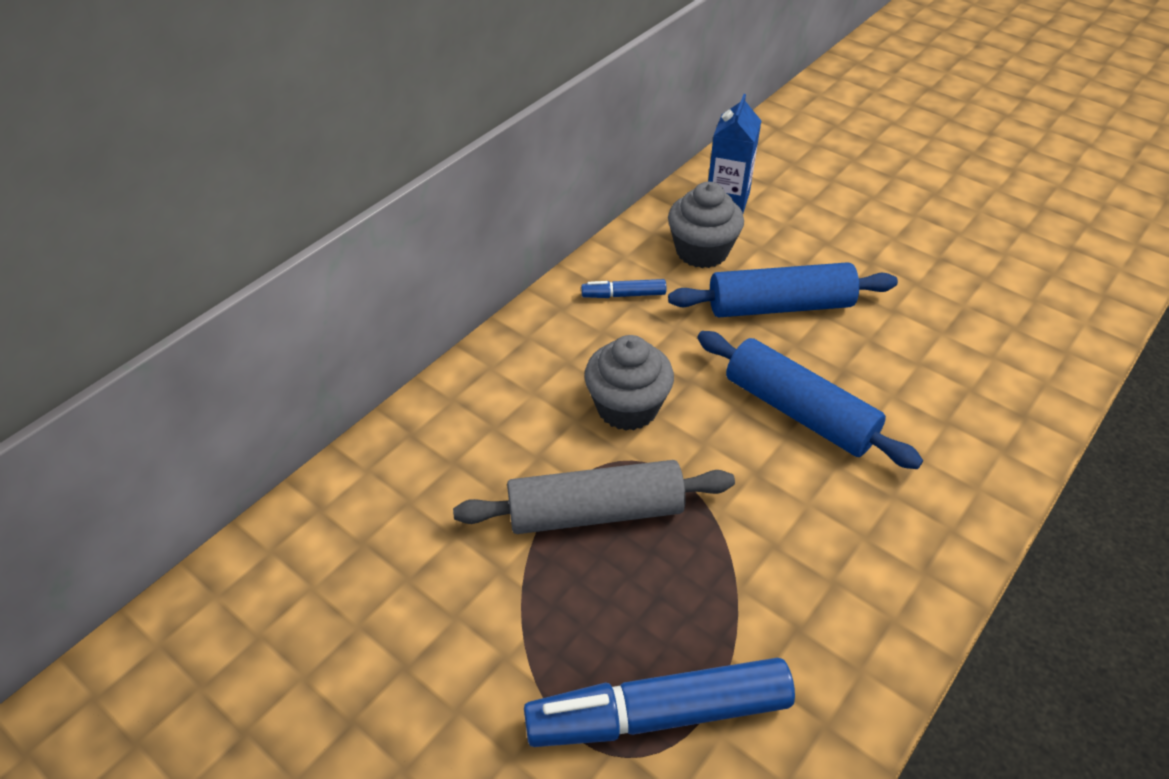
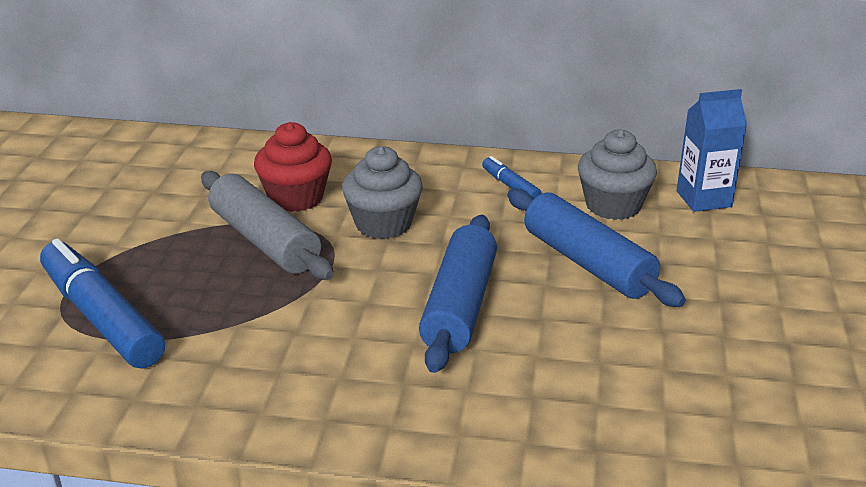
camera: 60 degrees right, 15 degrees down
(526, 455) = (296, 198): none -> red cupcake

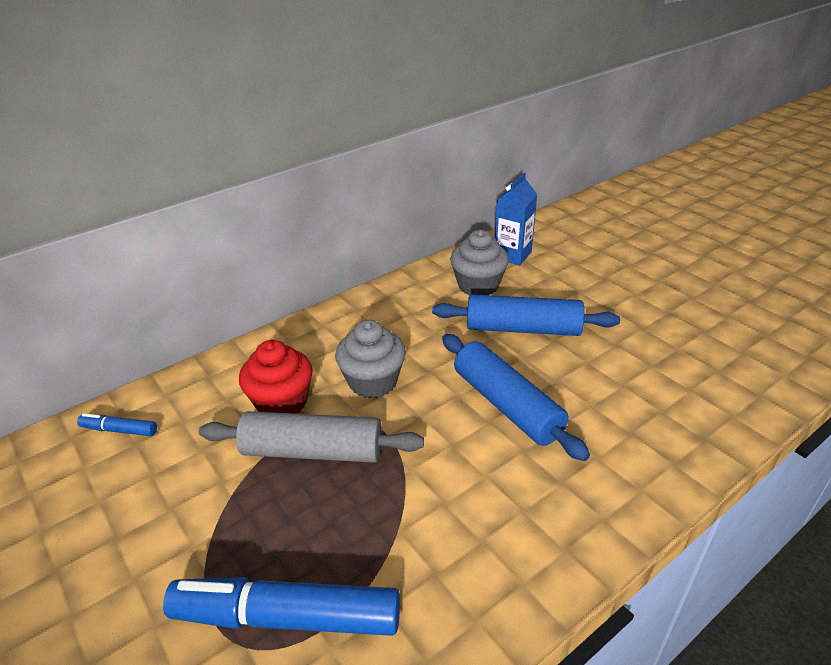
camera: 45 degrees left, 5 degrees up
(510, 186) = (406, 306): blue marker -> blue marker (119, 430)

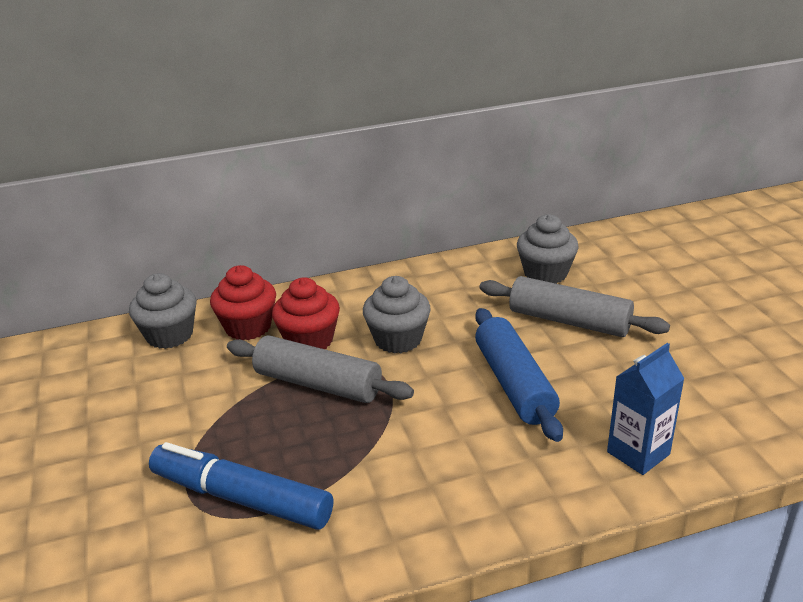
camera: 20 degrees right, 5 degrees down
(119, 430) = (169, 335): blue marker -> grey cupcake
(207, 401) = (248, 327): none -> red cupcake
(512, 255) = (598, 250): blue carton -> blue carton (638, 453)
(523, 329) = (569, 321): blue rolling pin -> grey rolling pin

